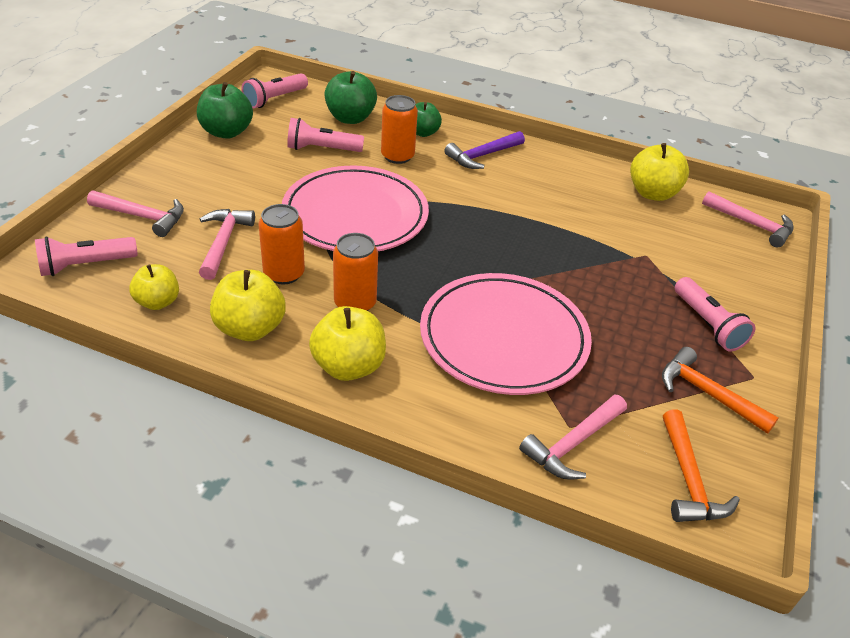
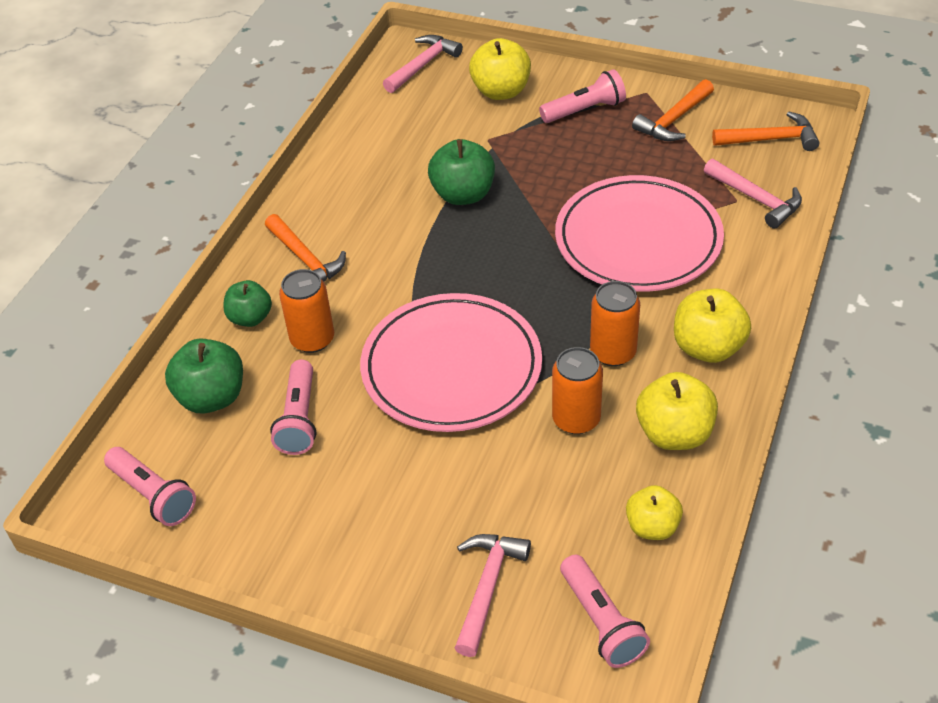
camera: 85 degrees left, 5 degrees up
(223, 242) = (528, 487): pink hammer -> none
(226, 132) = (257, 538): green apple -> green apple (463, 195)
(482, 156) = (305, 259): purple hammer -> orange hammer
(652, 193) = (374, 126): yellow apple -> yellow apple (501, 91)

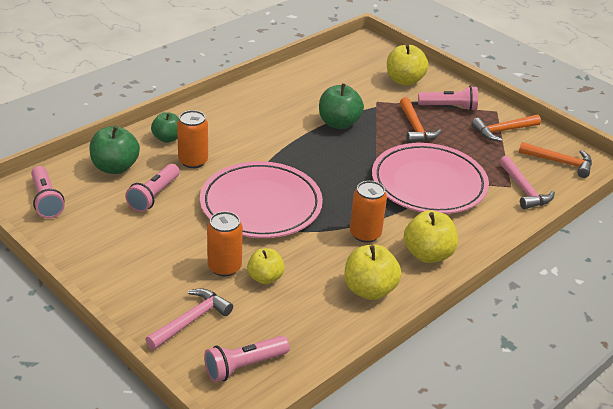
camera: 20 degrees right, 10 degrees down
(305, 259) = (221, 122): orange hammer -> orange hammer (415, 127)
(423, 65) = (367, 53): pink hammer -> none
(576, 419) = (314, 259): orange can -> orange can (224, 267)
(601, 621) = (244, 366): pink flashlight -> pink flashlight turned 60 degrees clockwise
(652, 527) = (315, 332): yellow apple -> yellow apple (265, 278)

